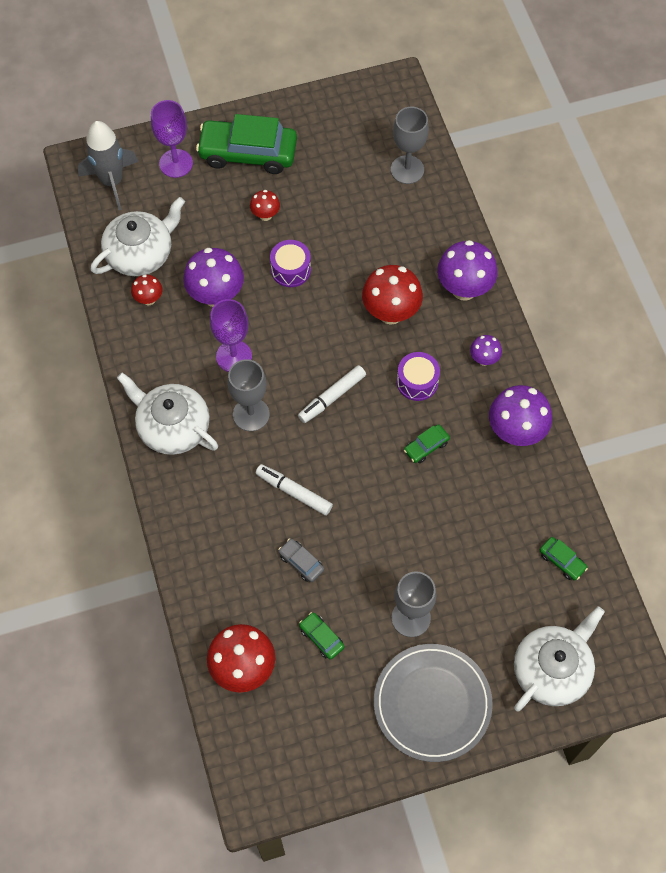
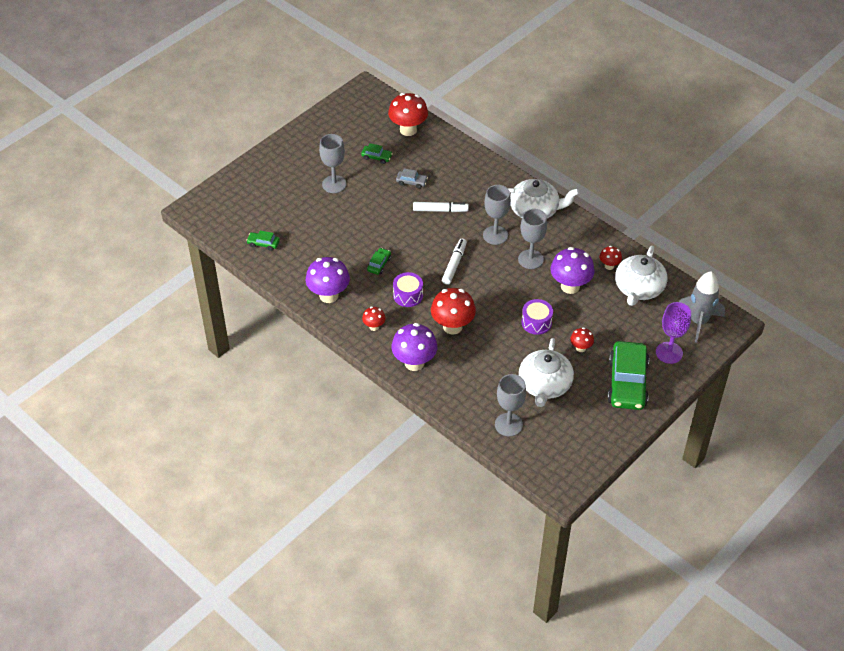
camera: 150 degrees right, 15 degrees down
(234, 356) = (530, 259): purple goblet -> grey goblet
(248, 153) = (627, 383): green car -> green car turned 120 degrees clockwise
(432, 703) = (299, 156): grey plate -> none
(484, 359) = (374, 326): purple mushroom -> red mushroom
(552, 669) = (242, 194): white teapot -> white teapot (544, 385)

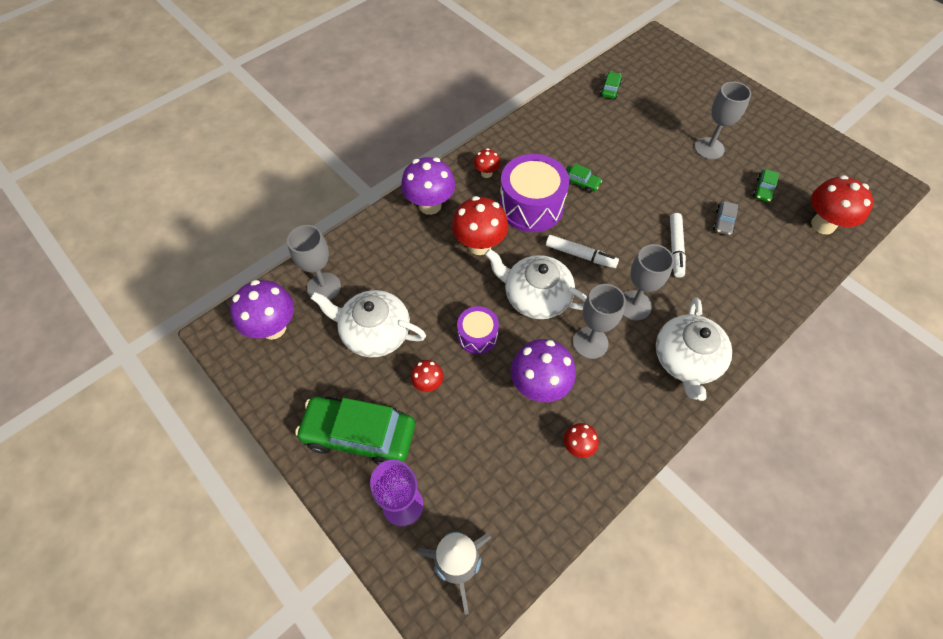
camera: 95 degrees right, 10 degrees up
(329, 295) = (534, 138): purple mushroom -> purple mushroom (273, 328)
(408, 295) = (531, 206): purple drum -> purple drum, size x1.81
(638, 288) = (531, 483): white teapot -> white teapot (535, 296)

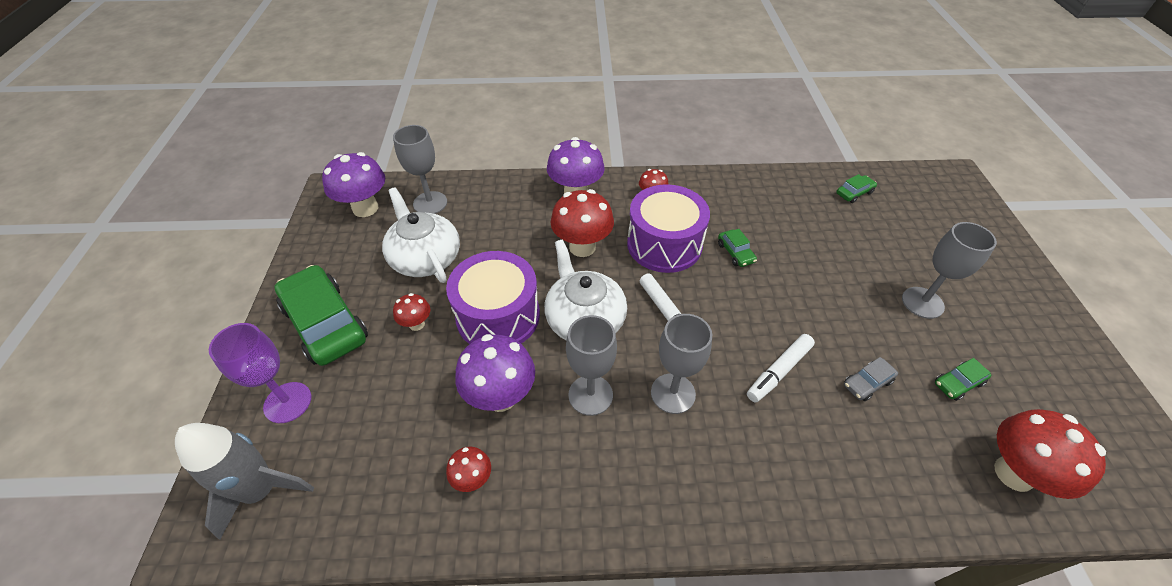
camera: 40 degrees right, 10 degrees down
(477, 336) = (498, 316): purple drum -> purple drum, size x1.81
(686, 360) = (674, 488): white teapot -> none

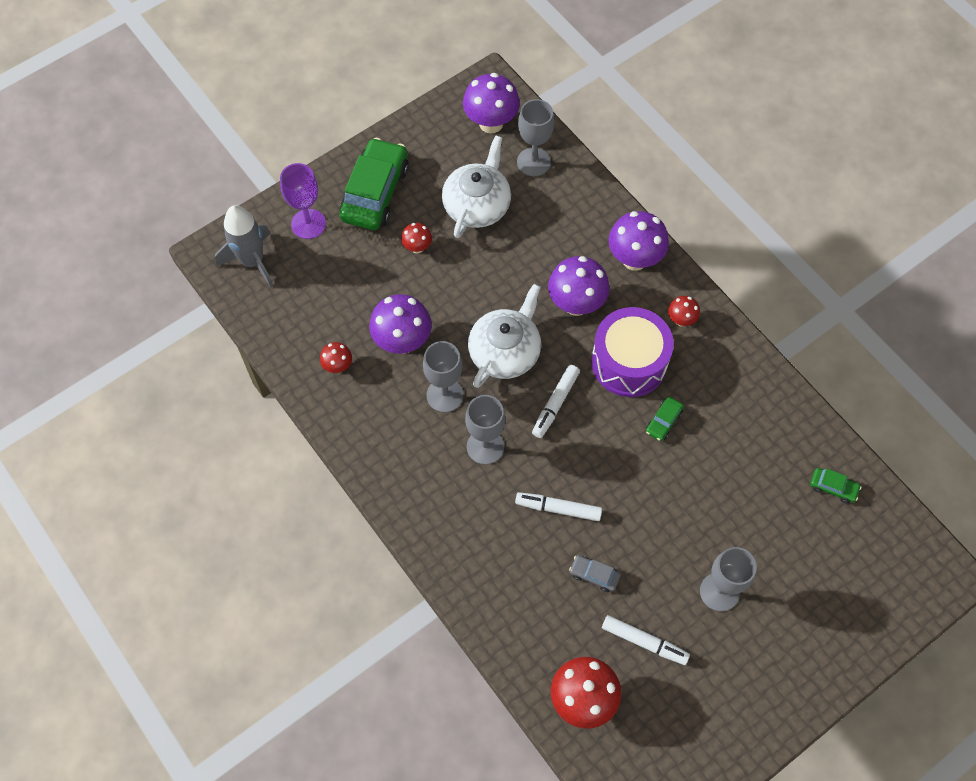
camera: 55 degrees right, 15 degrees up
(498, 316) = (464, 293): purple drum -> none
(582, 247) = (576, 304): red mushroom -> purple mushroom
(958, 383) = (644, 642): green car -> white marker

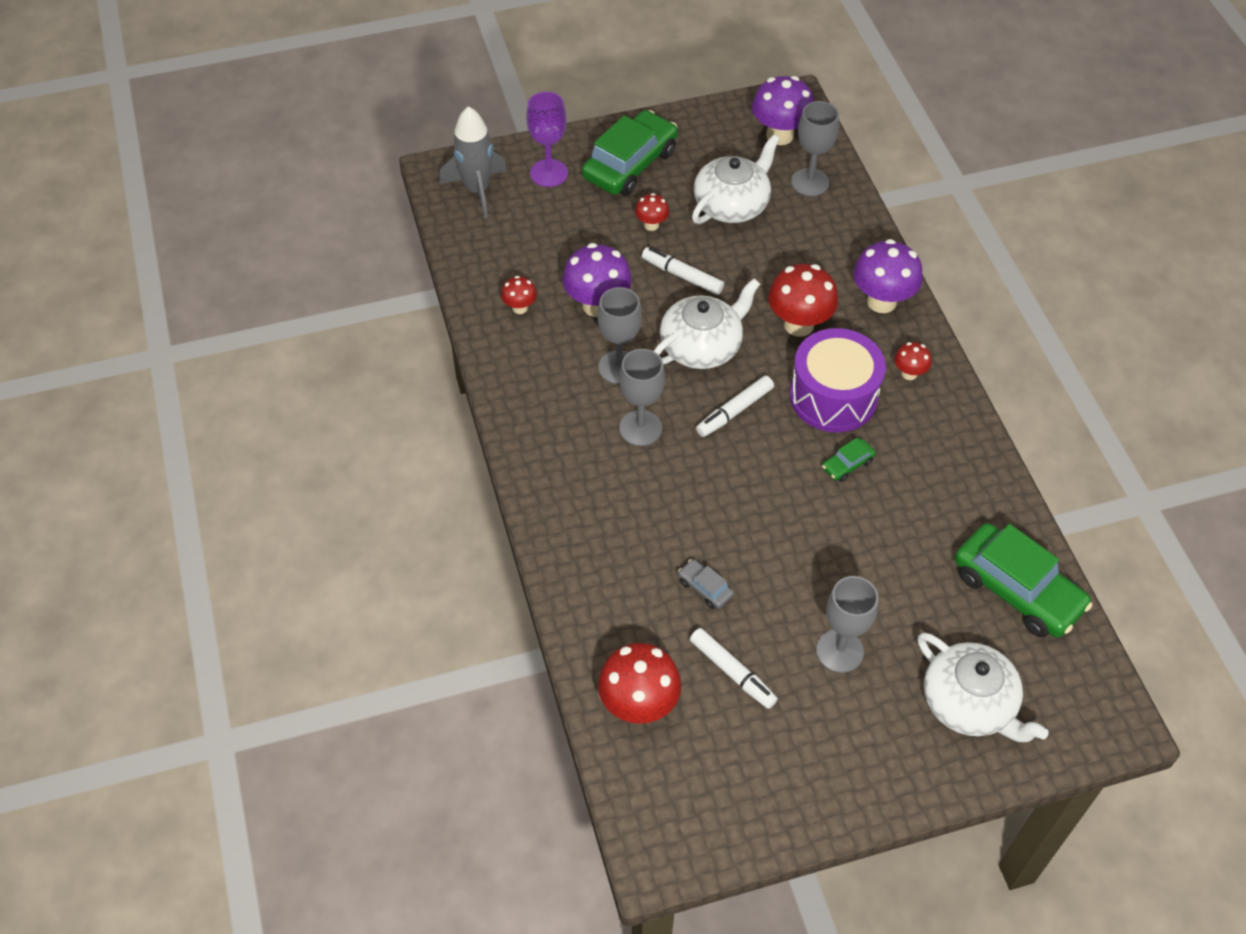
camera: 20 degrees right, 10 degrees down
(558, 509) = (693, 511): white marker -> white marker (682, 276)
(576, 304) = (798, 325): purple mushroom -> red mushroom
(832, 600) = (969, 703): none -> white teapot
(833, 487) = (1017, 590): green car -> green car, size x2.30

